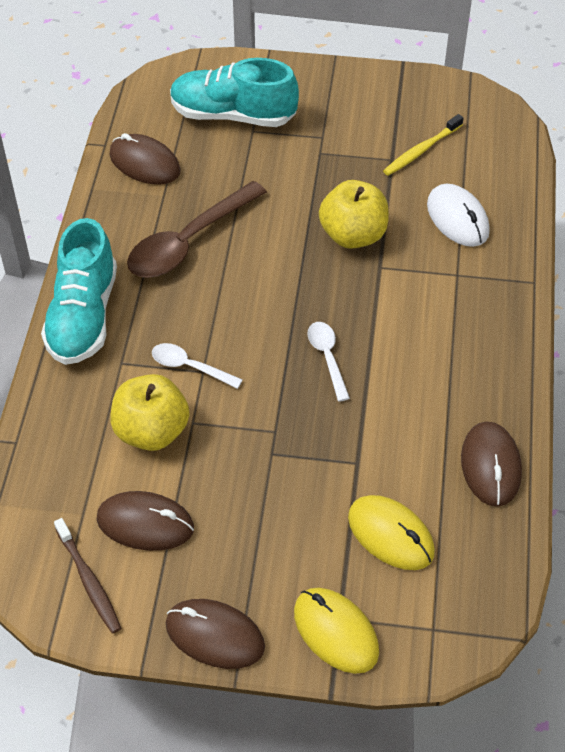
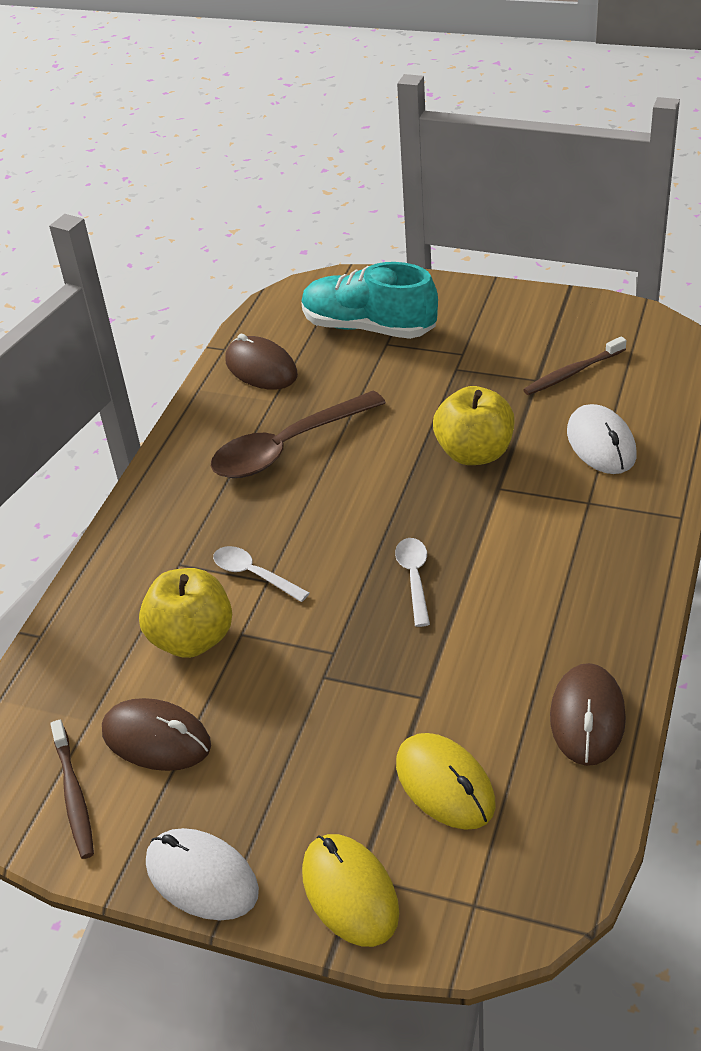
camera: 15 degrees right, 10 degrees down
(83, 316) = (152, 513): turquoise shoe -> none
(215, 636) = (202, 877): brown mouse -> white mouse
(421, 151) = (572, 373): yellow toothbrush -> brown toothbrush

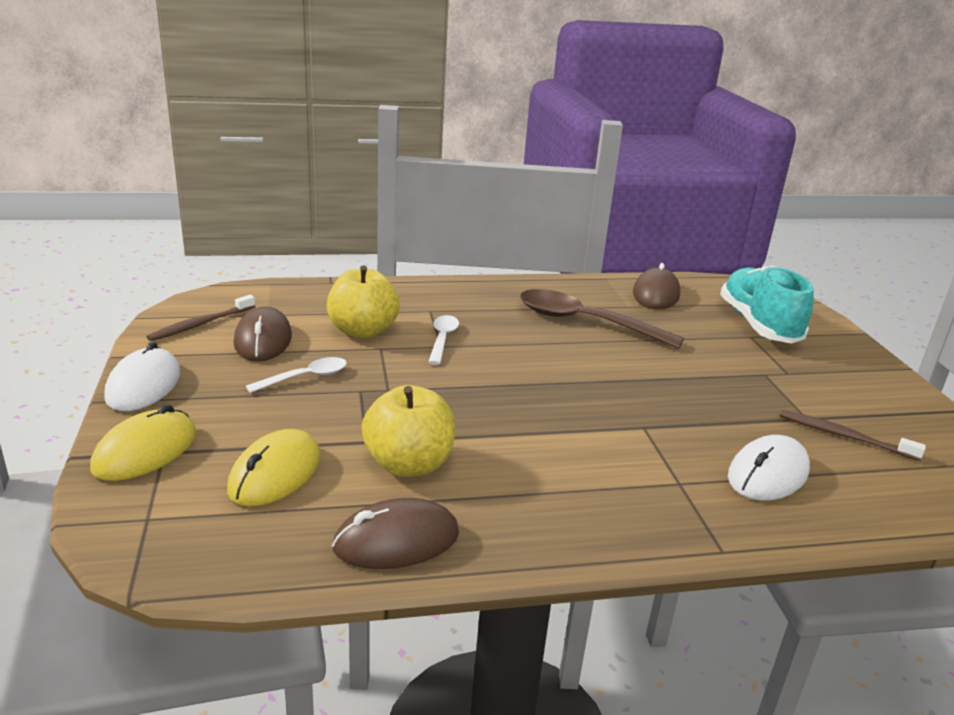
camera: 55 degrees right, 15 degrees down
(414, 578) = (496, 408): white spoon -> white spoon (305, 377)
(474, 453) = (673, 405): yellow apple -> yellow apple (408, 464)

